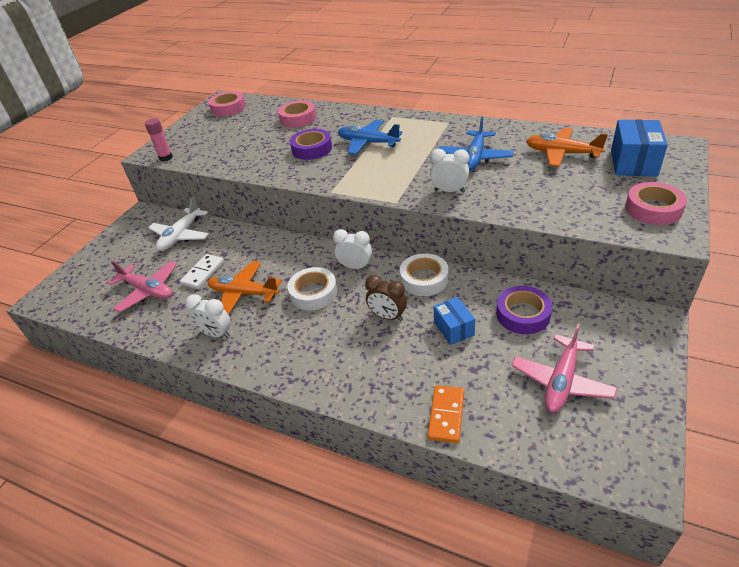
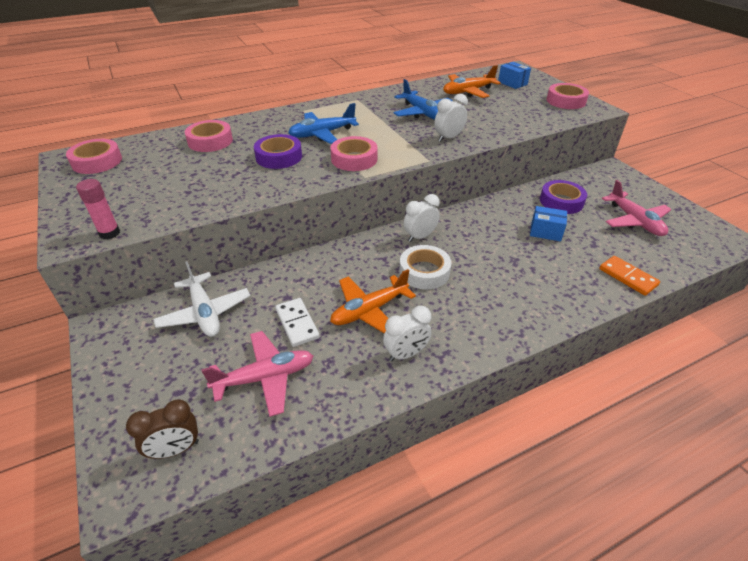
camera: 55 degrees left, 0 degrees up
(350, 174) = (354, 159): none -> pink tape
(387, 316) = (499, 251): brown clock -> brown clock (175, 449)
(424, 279) = (477, 216): white tape -> none
(633, 163) = (512, 83): blue box -> blue box, size x0.62

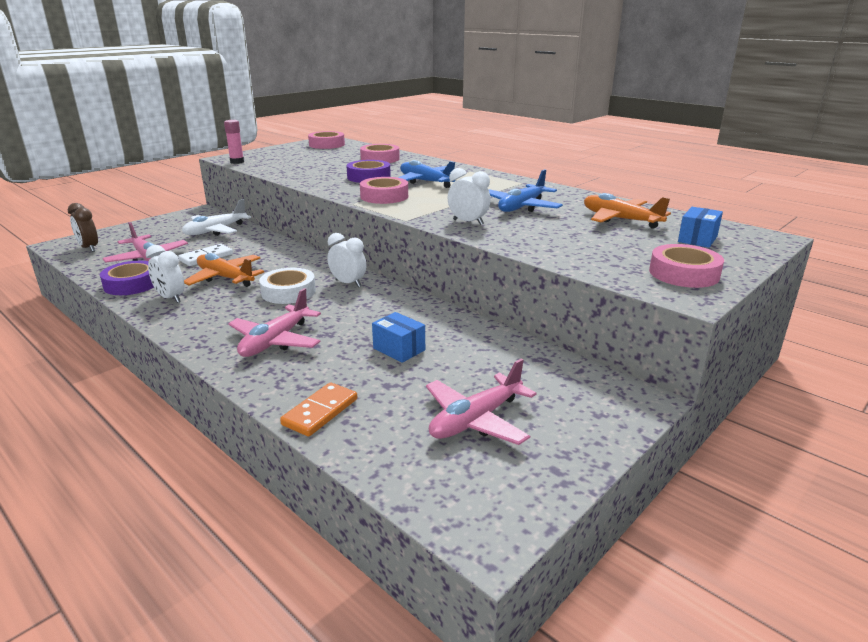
camera: 70 degrees right, 15 degrees down
(521, 288) = (276, 341): none -> pink plane
(545, 232) = (399, 349): blue box -> blue box turned 45 degrees counterclockwise
(561, 201) = (486, 356): purple tape -> purple tape (132, 284)

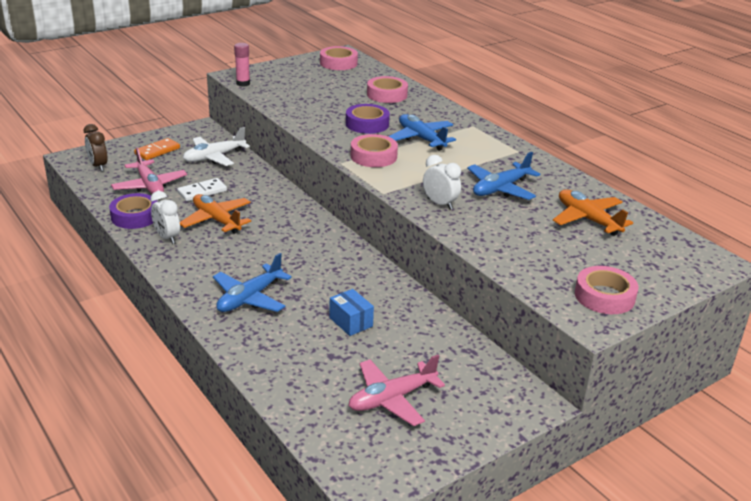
camera: 10 degrees right, 5 degrees up
(276, 341) = (250, 298): pink plane -> blue plane
(288, 292) = (270, 245): white tape -> none
(320, 412) = (272, 372): orange domino -> orange domino (157, 151)
(348, 283) = (325, 242): white clock -> none
(697, 239) = (646, 255): blue box -> none

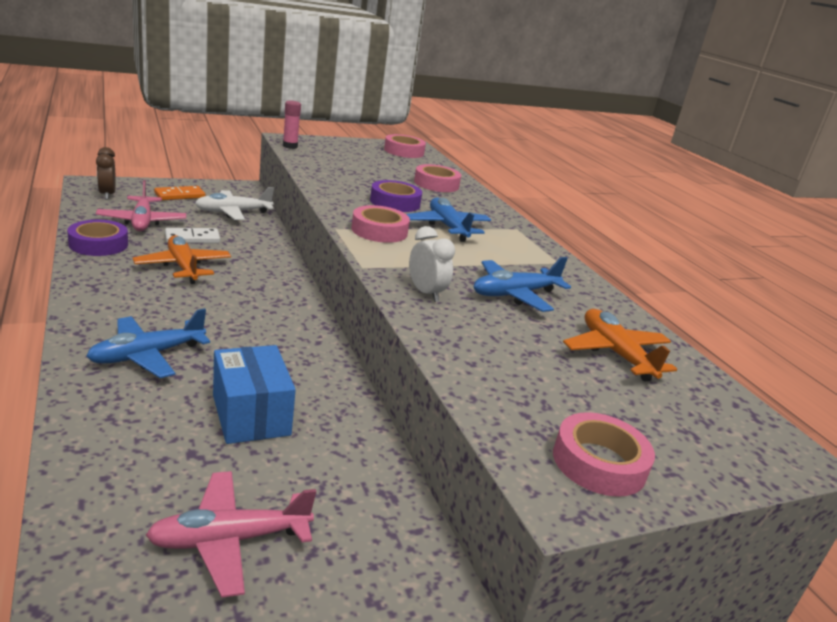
camera: 10 degrees right, 5 degrees down
(167, 238) = (112, 271): white clock -> none
(351, 322) = (251, 415): blue box -> blue box, size x1.60

